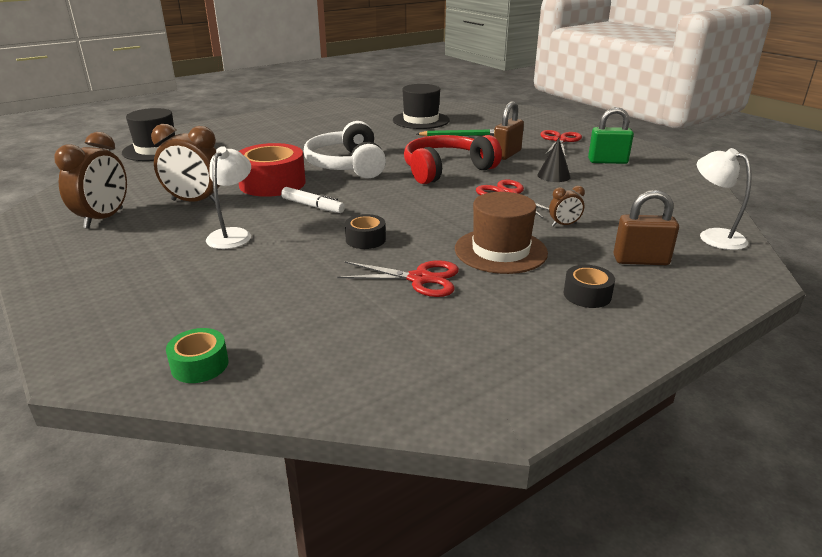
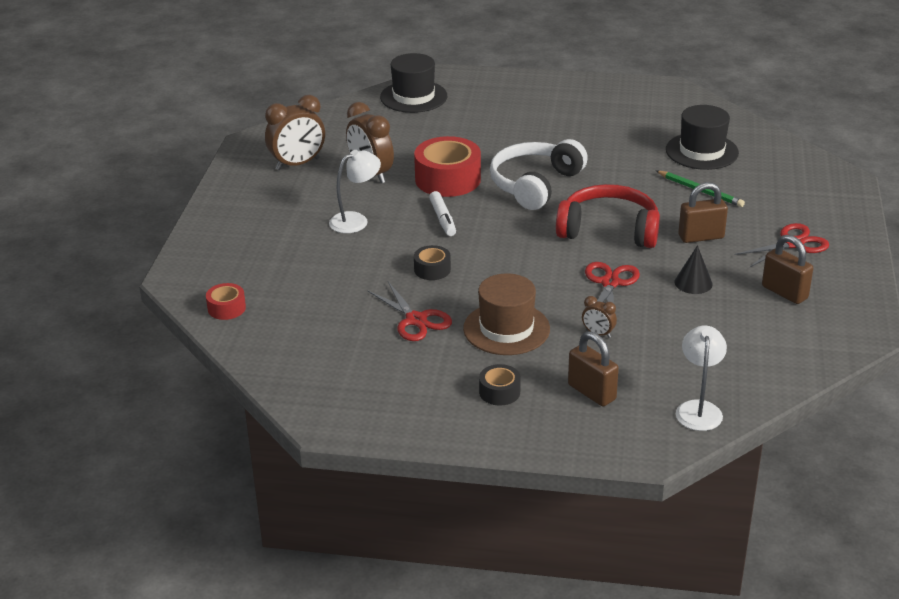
camera: 45 degrees right, 5 degrees up
(200, 365) = (226, 308): green tape -> red tape
(607, 161) = (784, 292): green padlock -> brown padlock

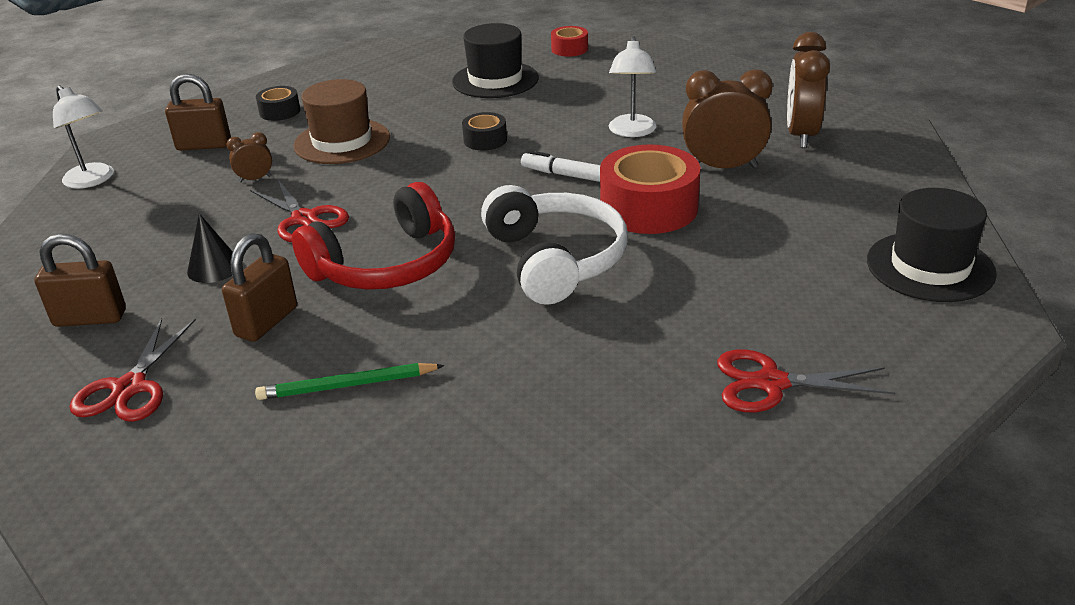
camera: 130 degrees right, 0 degrees up
(416, 320) = (425, 110): red scissors -> red scissors (771, 383)
(702, 151) = (435, 459): black hat -> black hat (495, 80)

